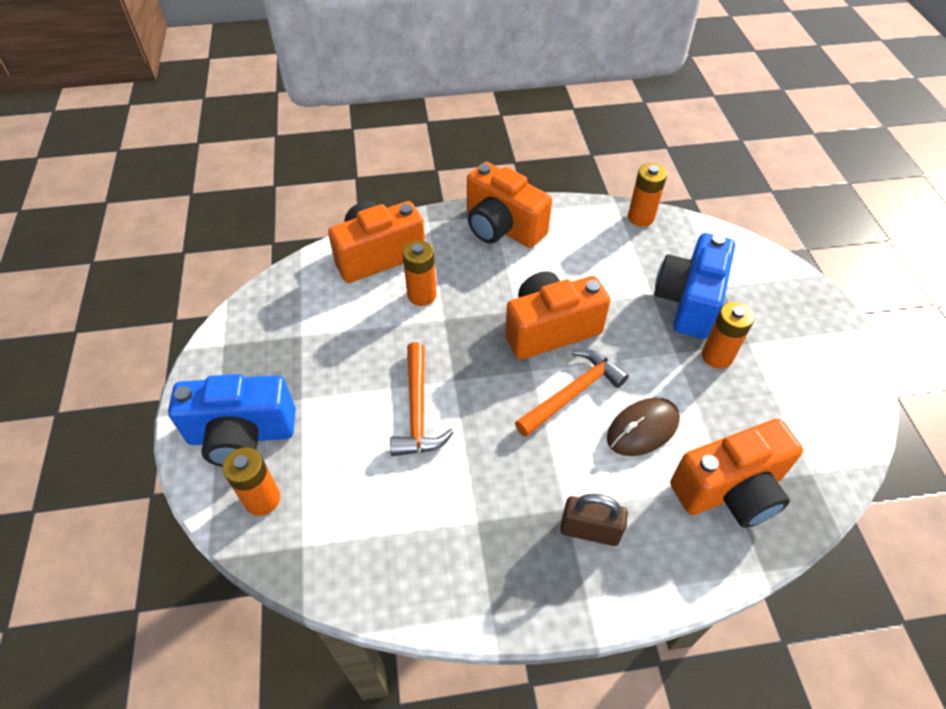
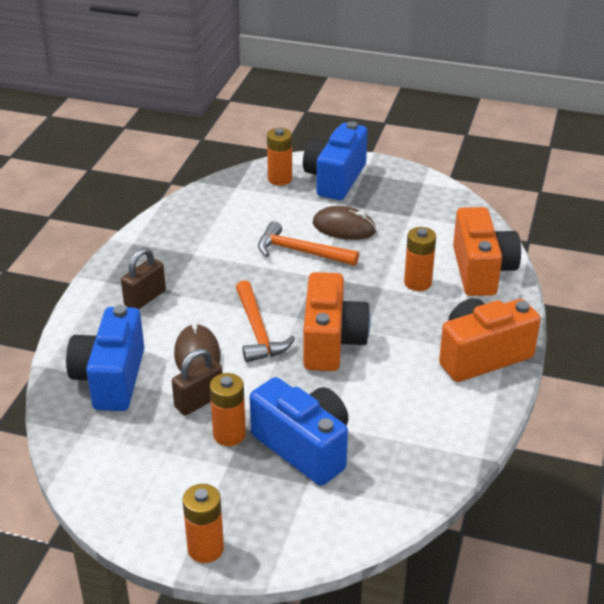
camera: 115 degrees right, 15 degrees down
(350, 387) = (344, 227): none -> brown mouse
(641, 217) = (445, 467): orange battery -> orange battery (205, 549)
(698, 397) = (199, 401): none -> brown padlock
(730, 490) = (111, 379): orange camera -> blue camera

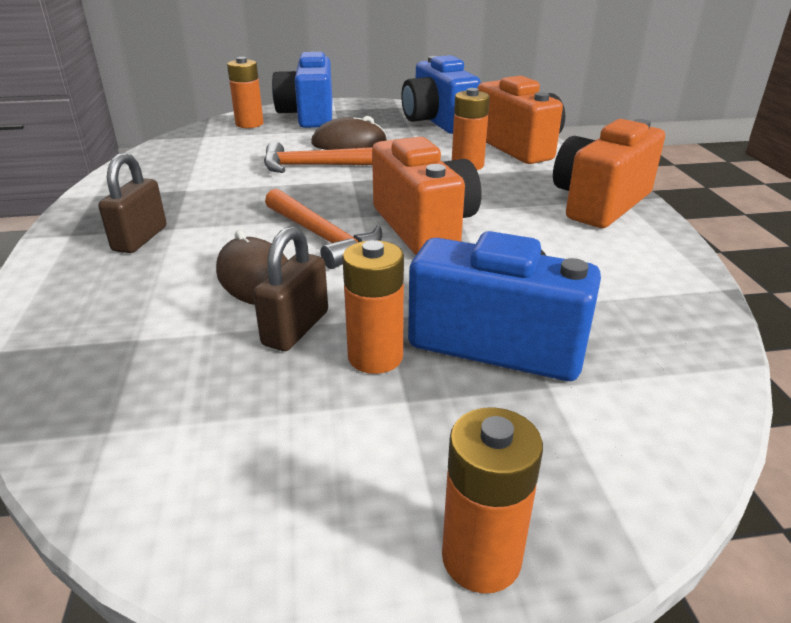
camera: 25 degrees left, 5 degrees down
(111, 379) = (130, 337): blue camera -> blue camera (438, 122)

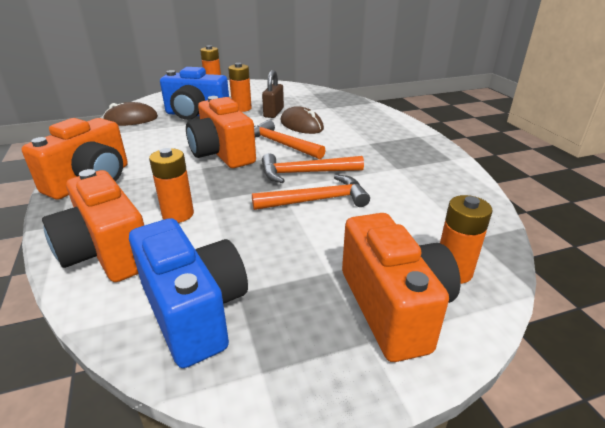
camera: 170 degrees right, 0 degrees up
(140, 239) = (378, 136): brown padlock -> none
(309, 116) = (393, 307): blue camera -> orange camera
(311, 192) = (305, 173): none -> orange hammer
(349, 143) = (303, 240): brown mouse -> brown mouse (131, 119)

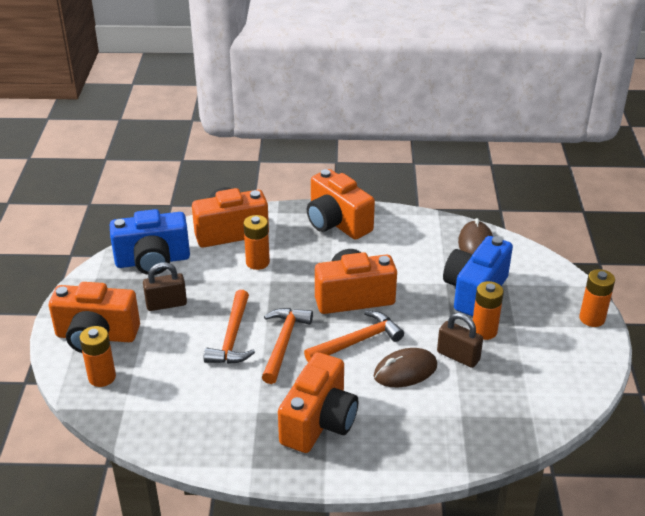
camera: 110 degrees right, 5 degrees up
(289, 262) = (166, 304): none -> brown padlock
(380, 144) = (319, 422): none -> orange camera

